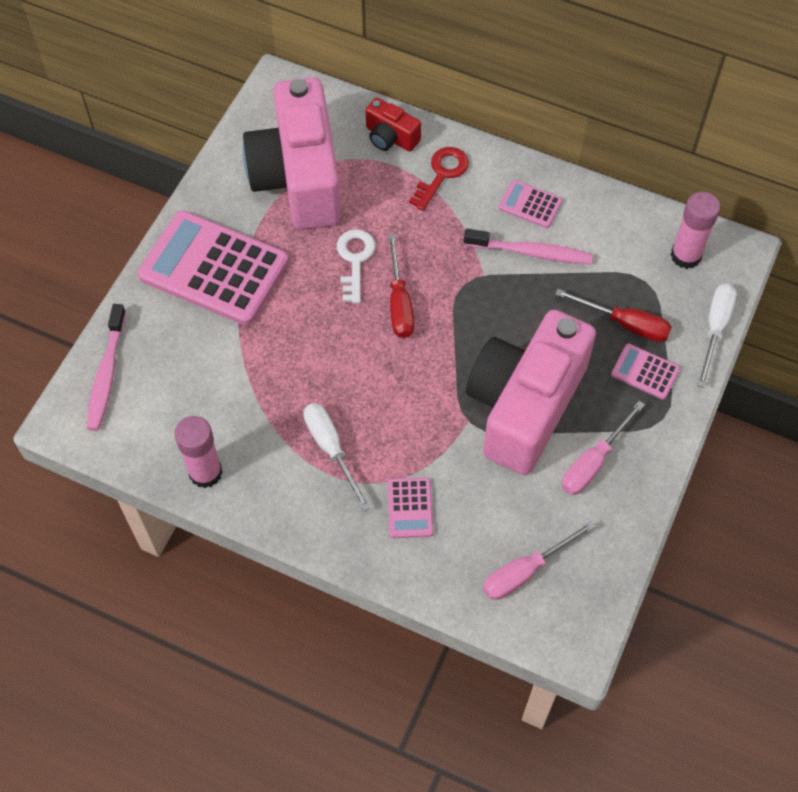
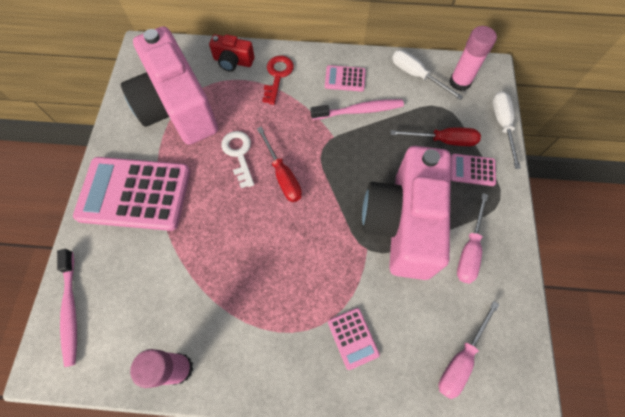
camera: 20 degrees left, 5 degrees up
(331, 449) = (273, 310): white screwdriver -> white screwdriver (416, 75)

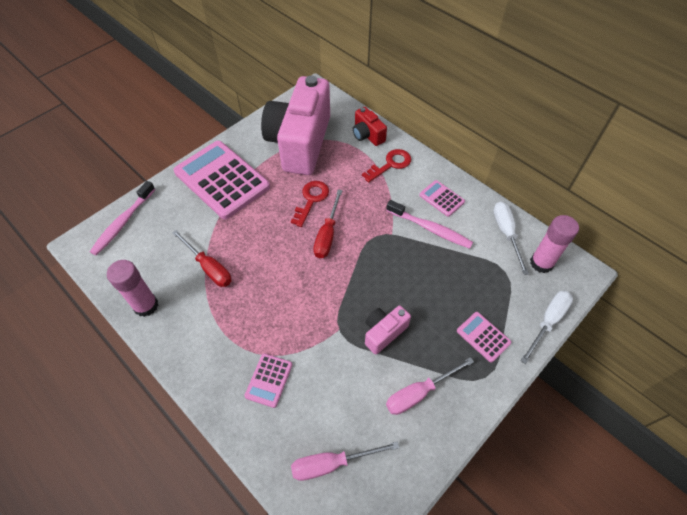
camera: 40 degrees right, 10 degrees down
(239, 154) = (311, 200): white key -> red key
(402, 223) = (384, 332): pink camera -> pink camera, size x0.43
(443, 140) = (480, 297): red screwdriver -> red screwdriver (209, 267)

